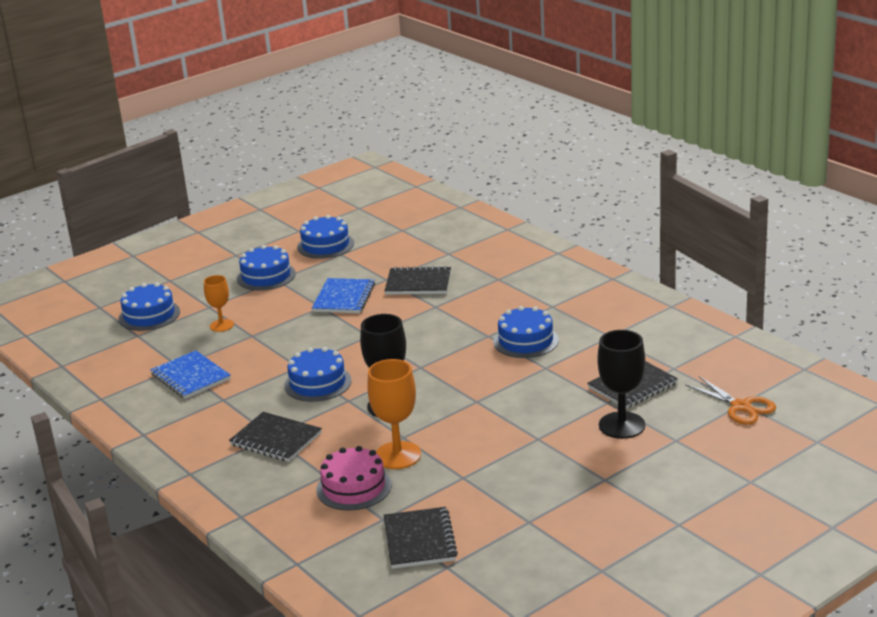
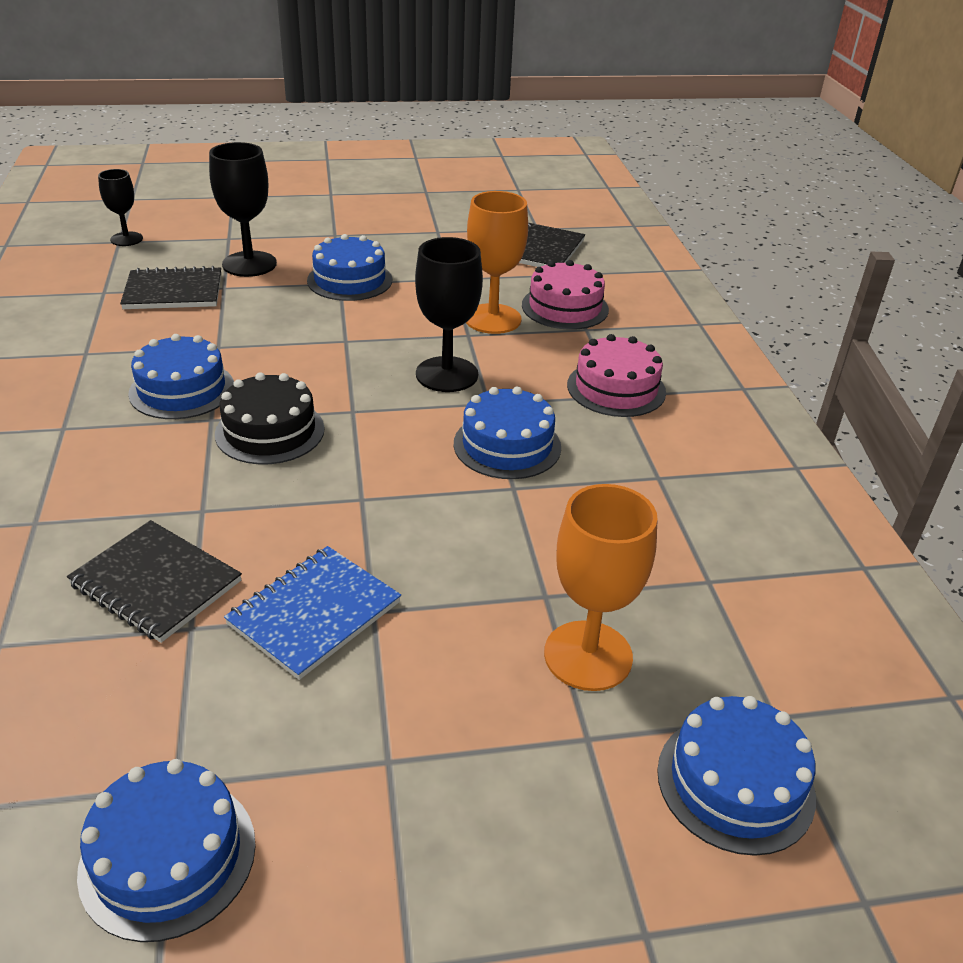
camera: 155 degrees left, 10 degrees up
(190, 377) = (695, 544): blue notebook -> none
(221, 325) = (588, 655): orange goblet -> orange goblet, size x1.66
(266, 276) = (401, 792): blue cake -> blue cake (350, 280)
(275, 439) = (616, 388): black notebook -> pink cake
(450, 342) = (270, 431): none -> black cake
(741, 407) = (126, 239): orange scissors -> black goblet

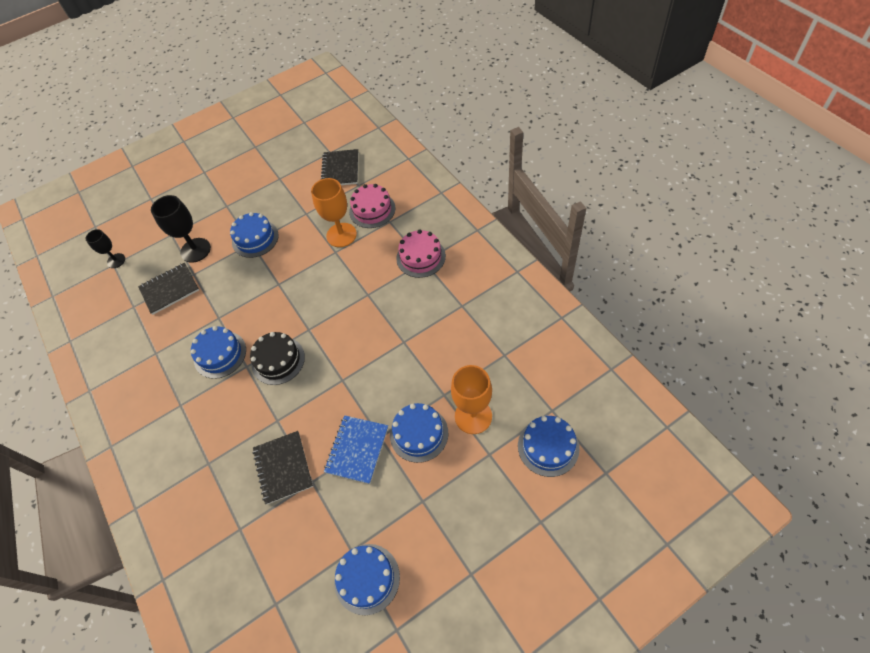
camera: 15 degrees left, 20 degrees up
(156, 583) = (283, 468): black notebook -> black notebook turned 60 degrees clockwise
(447, 374) = (339, 285): black goblet -> none
(507, 445) = (389, 317): blue cake -> blue cake (419, 433)

